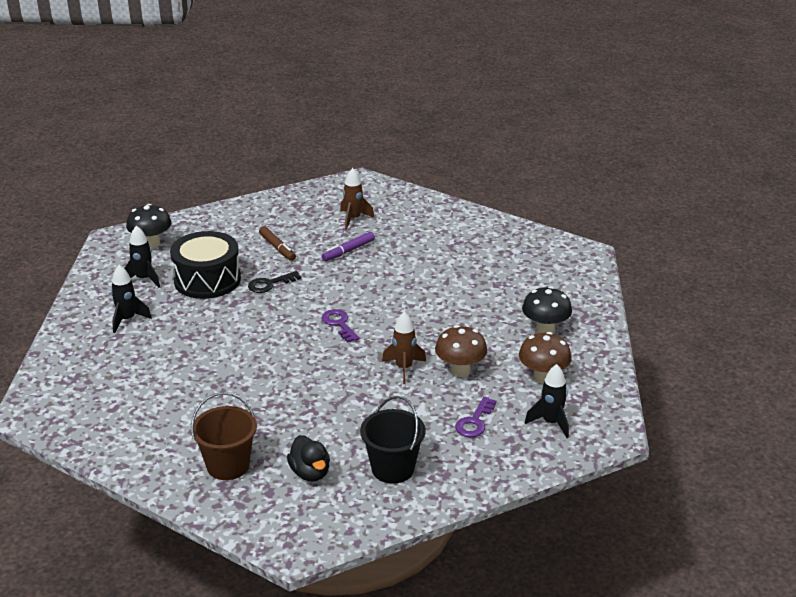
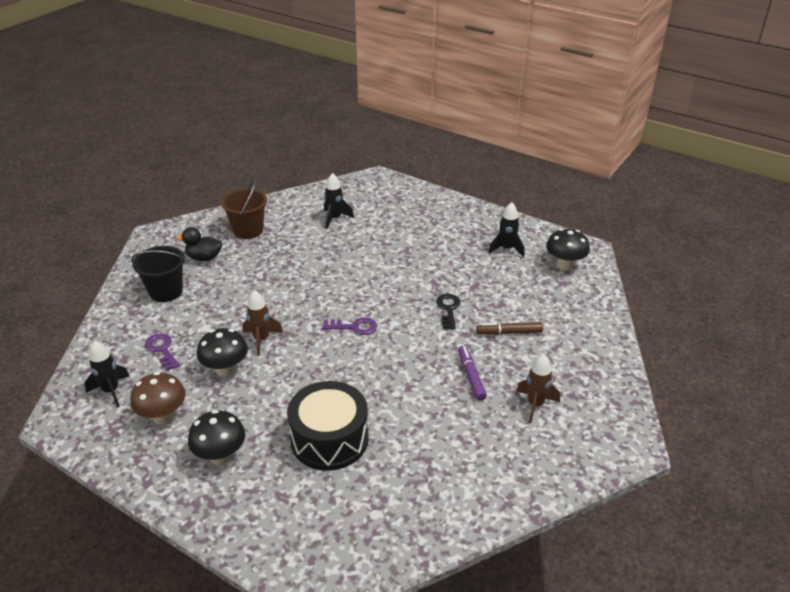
camera: 120 degrees right, 5 degrees up
(127, 320) = (452, 230): black rocket -> black rocket (335, 219)
(207, 280) = (481, 279): black drum -> black drum (329, 439)
(460, 370) = (225, 370): brown mushroom -> black mushroom

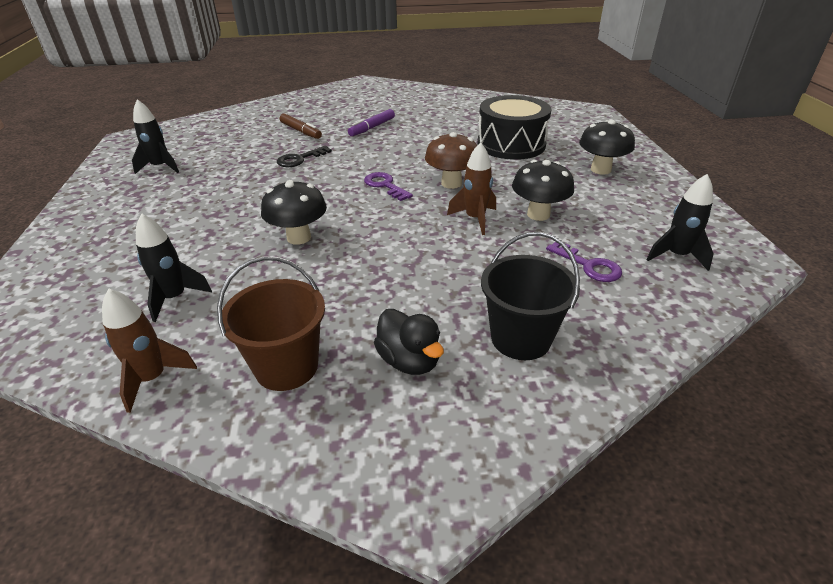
camera: 130 degrees left, 0 degrees up
(162, 350) = (589, 265): purple key -> purple key turned 60 degrees counterclockwise
(163, 416) = (631, 211): brown mushroom -> brown mushroom (451, 183)
(535, 404) = (368, 106): brown rocket -> brown rocket (153, 379)
(564, 265) = (169, 139): black mushroom -> black mushroom (299, 237)

